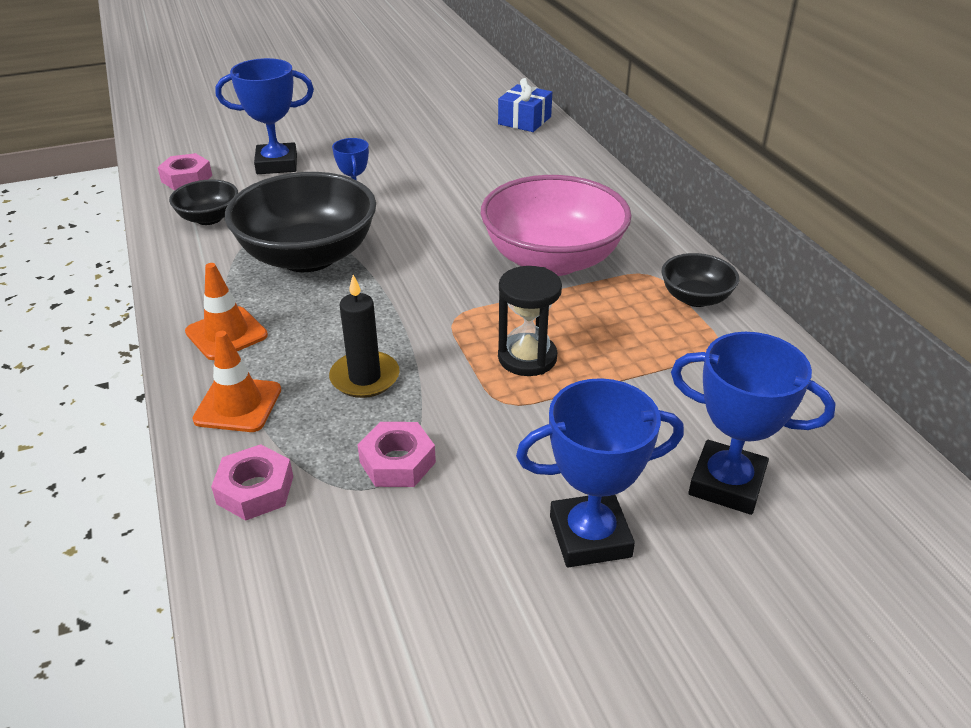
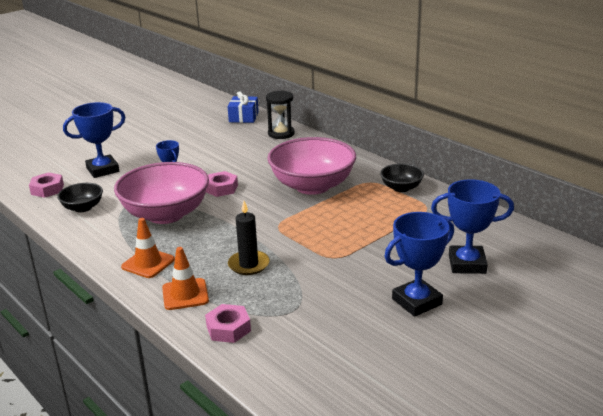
camera: 20 degrees left, 10 degrees down
(308, 256) = (166, 214): black bowl -> pink bowl
(397, 462) = (297, 297): pink nut -> pink nut (221, 188)
(527, 358) = (331, 235): black hourglass -> black hourglass (281, 133)

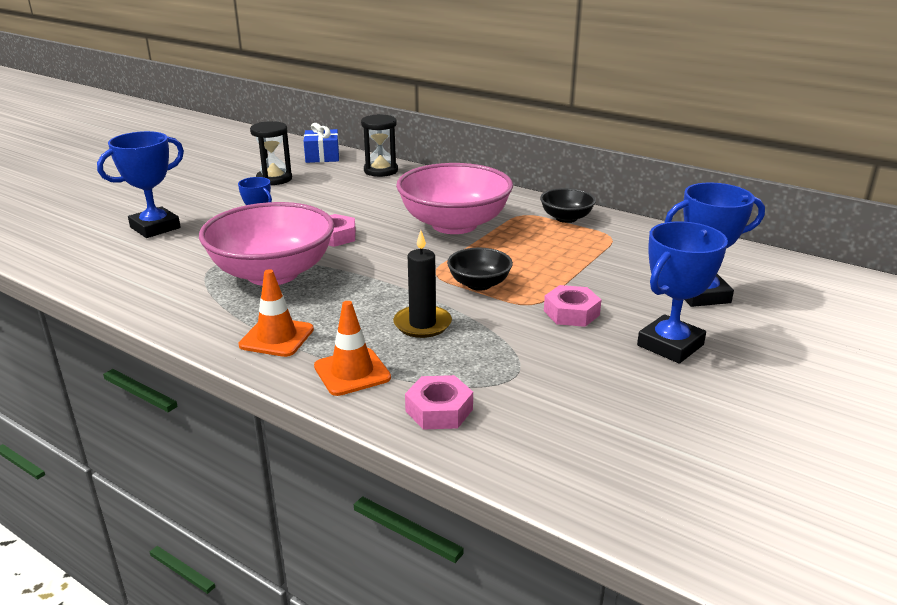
camera: 15 degrees left, 0 degrees up
(47, 189) = (81, 257): pink nut -> pink nut (571, 313)
(83, 208) = (145, 276): black bowl -> black bowl (479, 284)
(200, 135) = (274, 179): none -> black hourglass

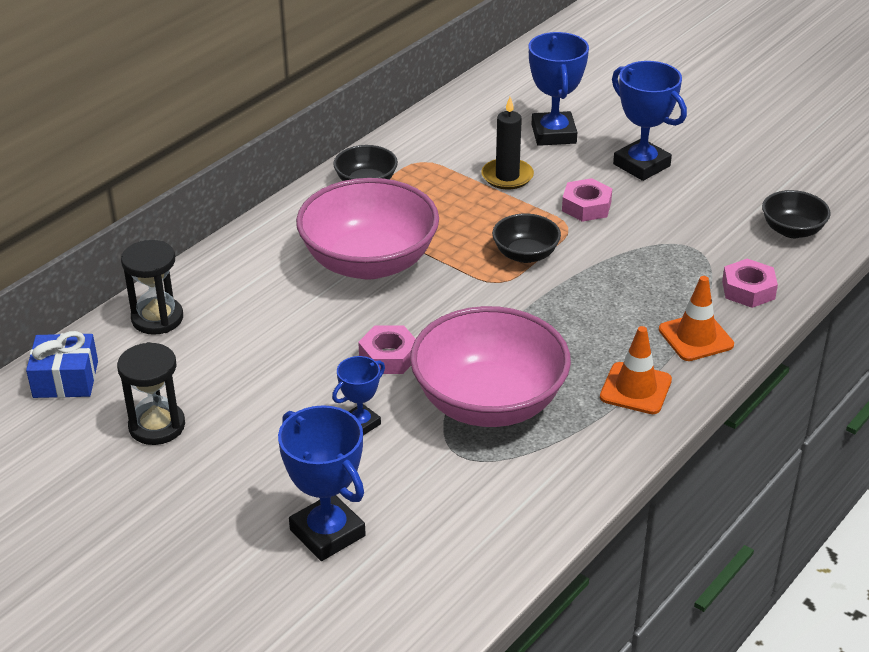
camera: 85 degrees left, 10 degrees up
(422, 324) = (608, 294): black candle -> black candle (507, 176)
(574, 452) = (792, 230): none -> black bowl

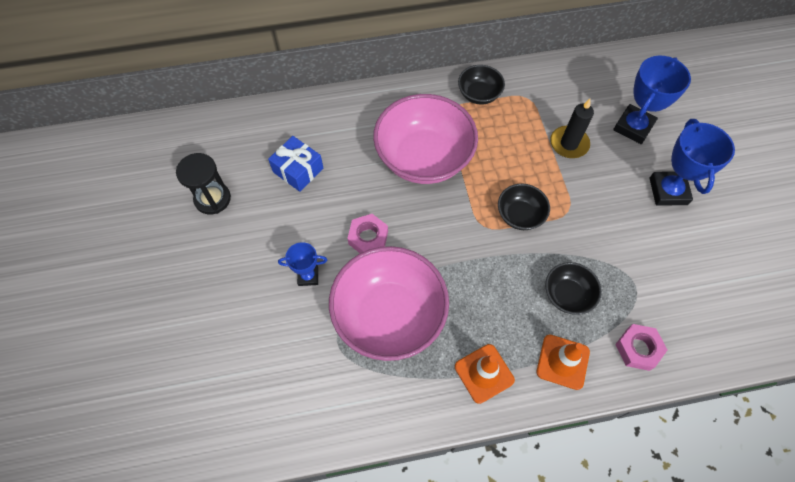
camera: 40 degrees right, 25 degrees up
(65, 379) = (202, 134): blue gift -> blue gift (298, 170)
(157, 318) = (279, 123): black hourglass -> none
(327, 533) = (221, 340): blue trophy -> none
(586, 206) = (596, 202): pink nut -> none
(792, 230) = (722, 320): black bowl -> black bowl (567, 295)

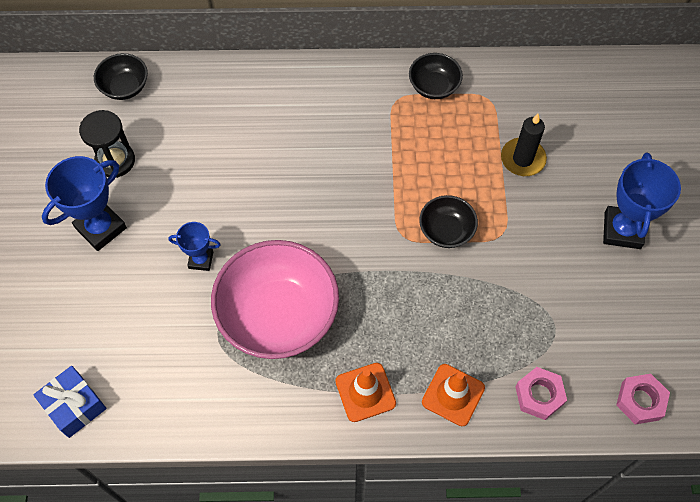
camera: 10 degrees right, 0 degrees up
(298, 170) = (213, 143): blue gift -> blue gift (74, 406)
(368, 237) = (273, 229): pink nut -> pink nut (640, 401)
(424, 158) = (354, 150): pink bowl -> none
(567, 295) = (477, 326): black bowl -> black bowl (125, 87)
(633, 127) = (602, 151): blue trophy -> blue trophy (101, 228)

